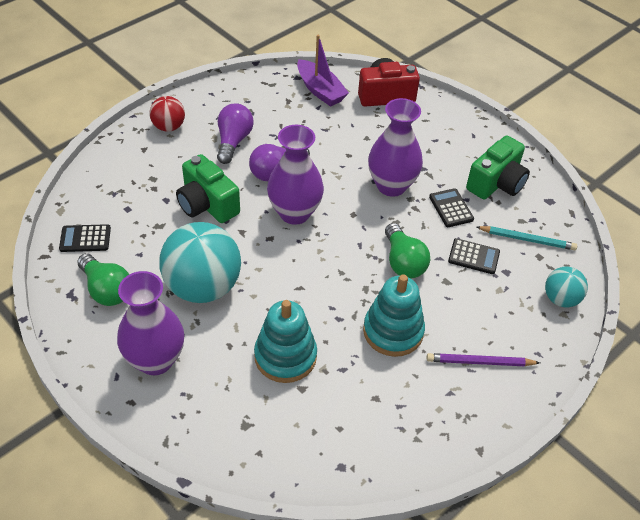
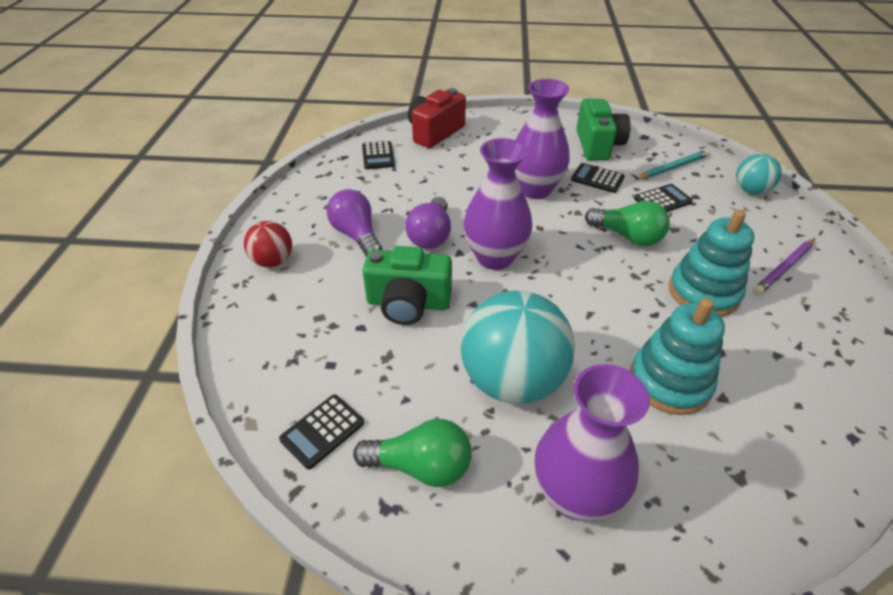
camera: 40 degrees left, 5 degrees down
(320, 90) = (378, 156): purple boat -> black calculator

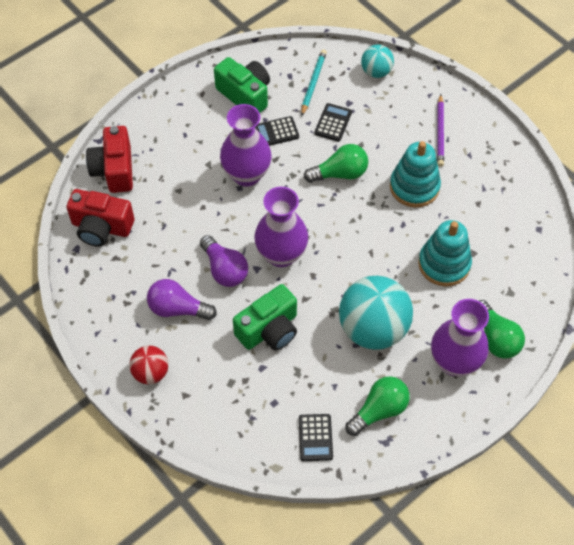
camera: 45 degrees left, 15 degrees up
(378, 156) = (101, 227): black calculator -> red camera
(665, 516) = (496, 338): none -> green light bulb

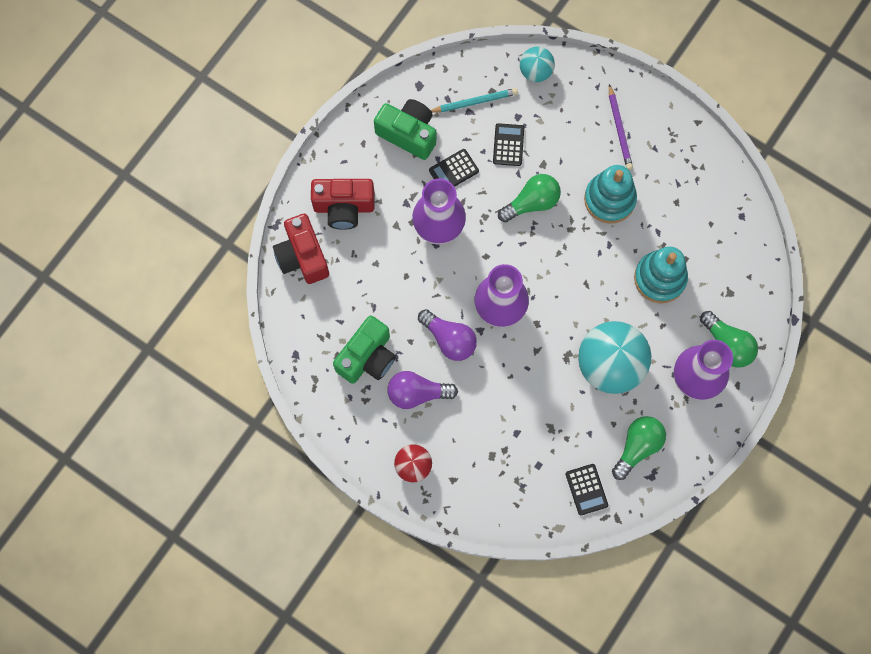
camera: 15 degrees left, 15 degrees up
(101, 227) = (312, 325): red camera -> red camera (344, 207)
(269, 330) = (512, 392): green camera -> green camera (367, 357)
(313, 83) = (474, 102): turquoise pencil -> turquoise pencil turned 75 degrees clockwise

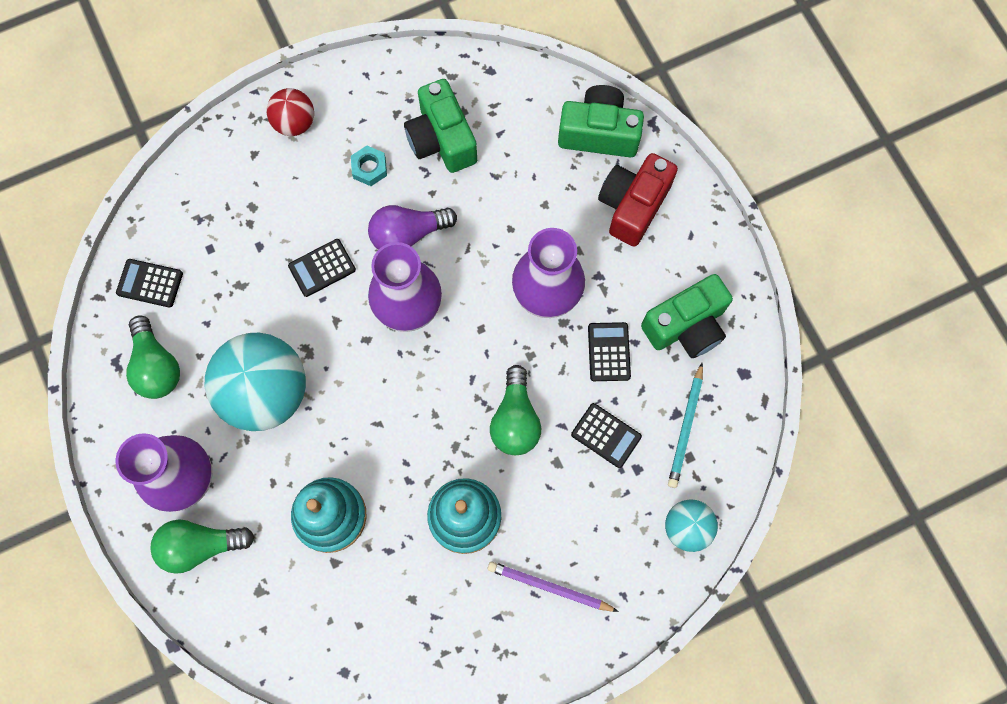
camera: 120 degrees right, 0 degrees up
(302, 256) = (599, 133): red camera -> green camera
(417, 393) = (369, 168): purple light bulb -> turquoise nut
(506, 381) = (322, 268): none -> black calculator

